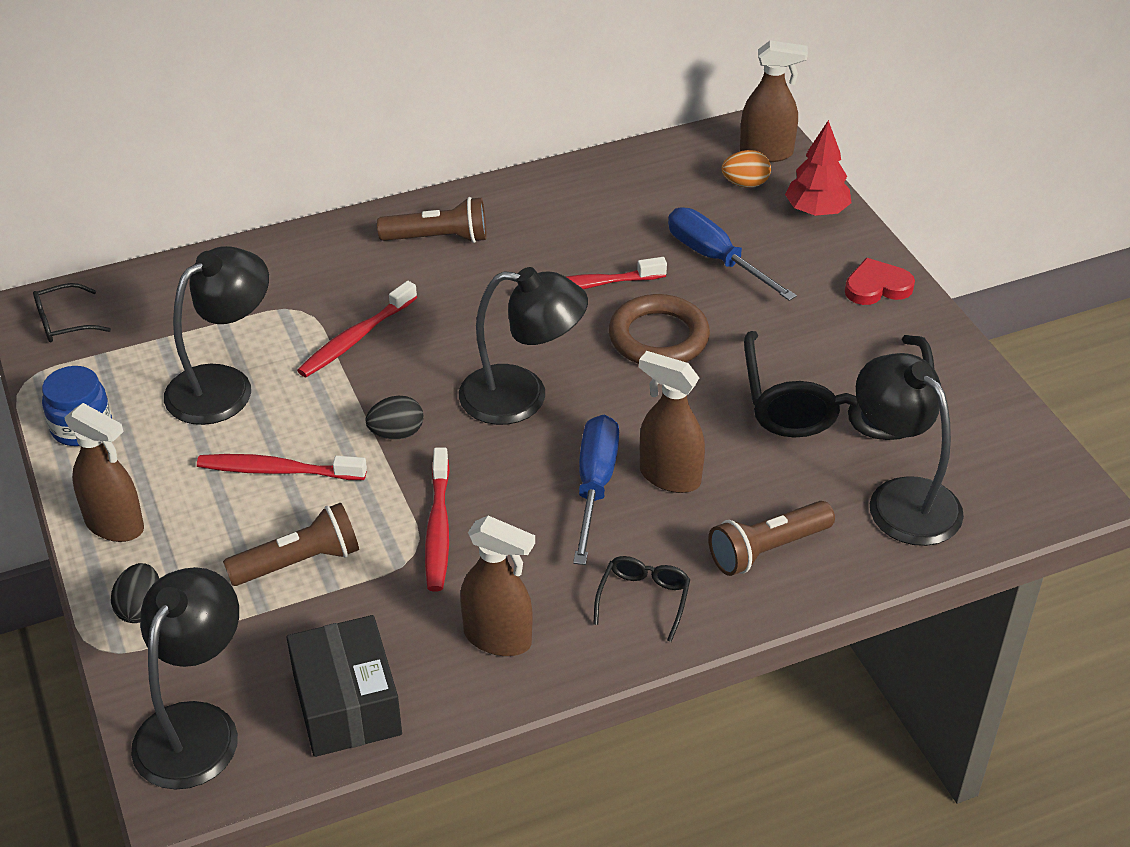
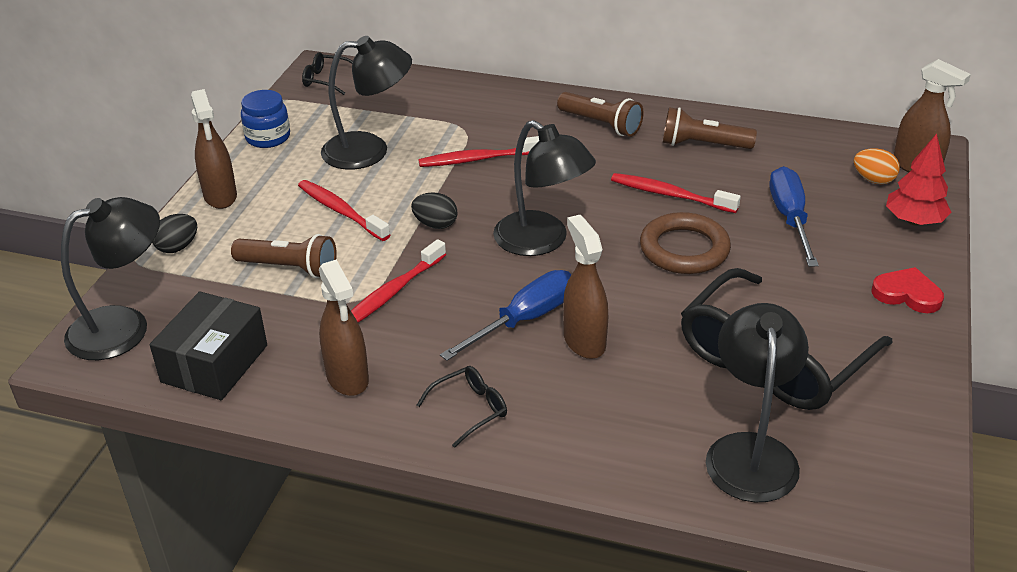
camera: 40 degrees right, 5 degrees down
(767, 550) = (598, 428): brown flashlight -> brown flashlight (703, 145)

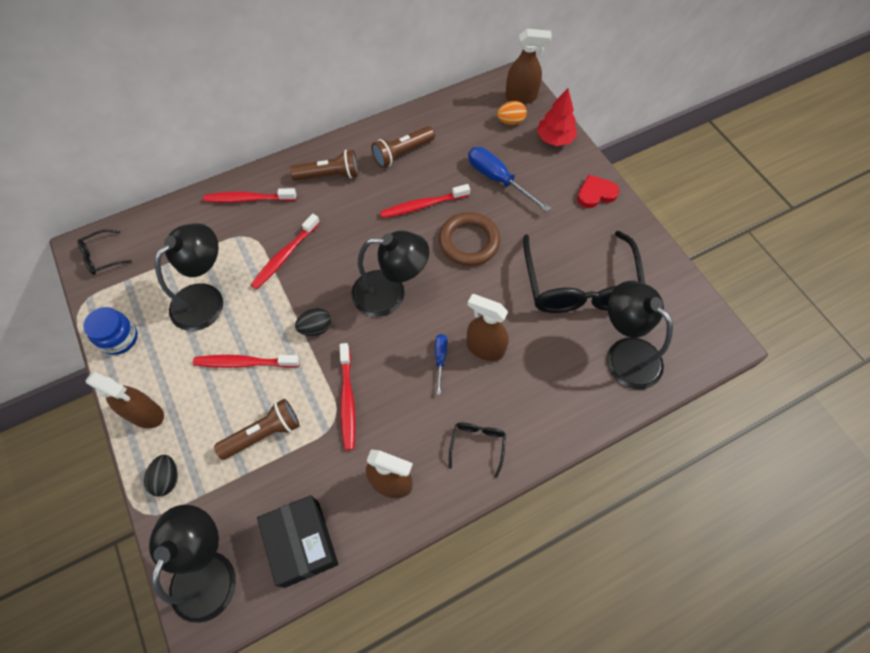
camera: 45 degrees left, 25 degrees up
(499, 104) = (248, 199): none -> red toothbrush
(524, 320) = (440, 359): blue screwdriver -> blue screwdriver, size x0.53

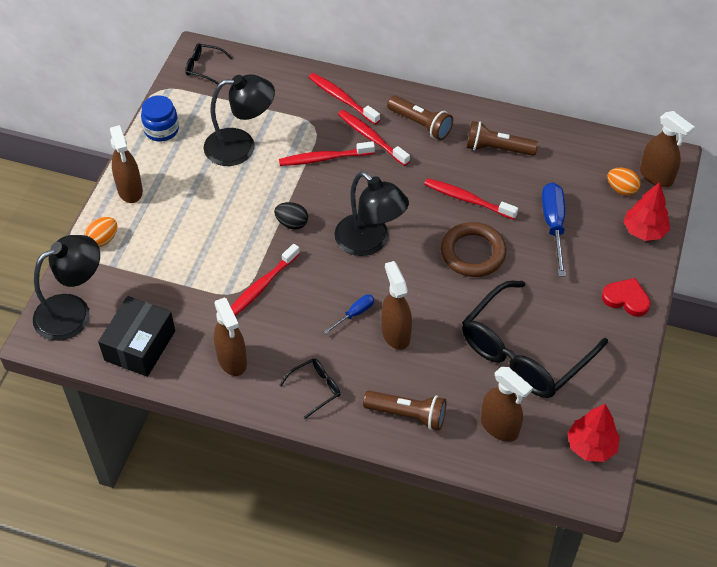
camera: 45 degrees right, 10 degrees down
(167, 479) = (103, 239): black egg -> orange egg
(244, 363) = (221, 208): red toothbrush -> red toothbrush (371, 138)
(263, 433) = (186, 261): brown flashlight -> brown flashlight (408, 414)
(625, 354) = (499, 427): black lamp -> brown spray bottle
(689, 314) = (591, 446): none -> red tree

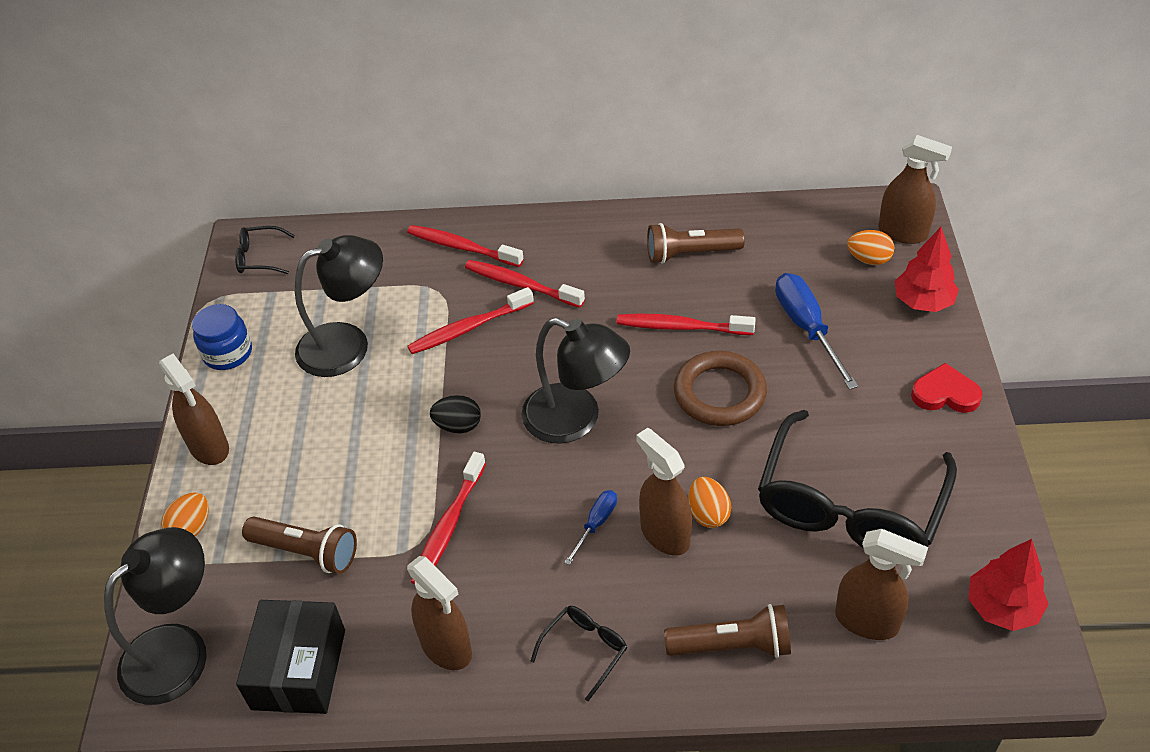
camera: 15 degrees left, 5 degrees down
(421, 124) = (578, 251): brown flashlight -> brown flashlight (306, 552)
(429, 329) = (708, 514): none -> orange egg

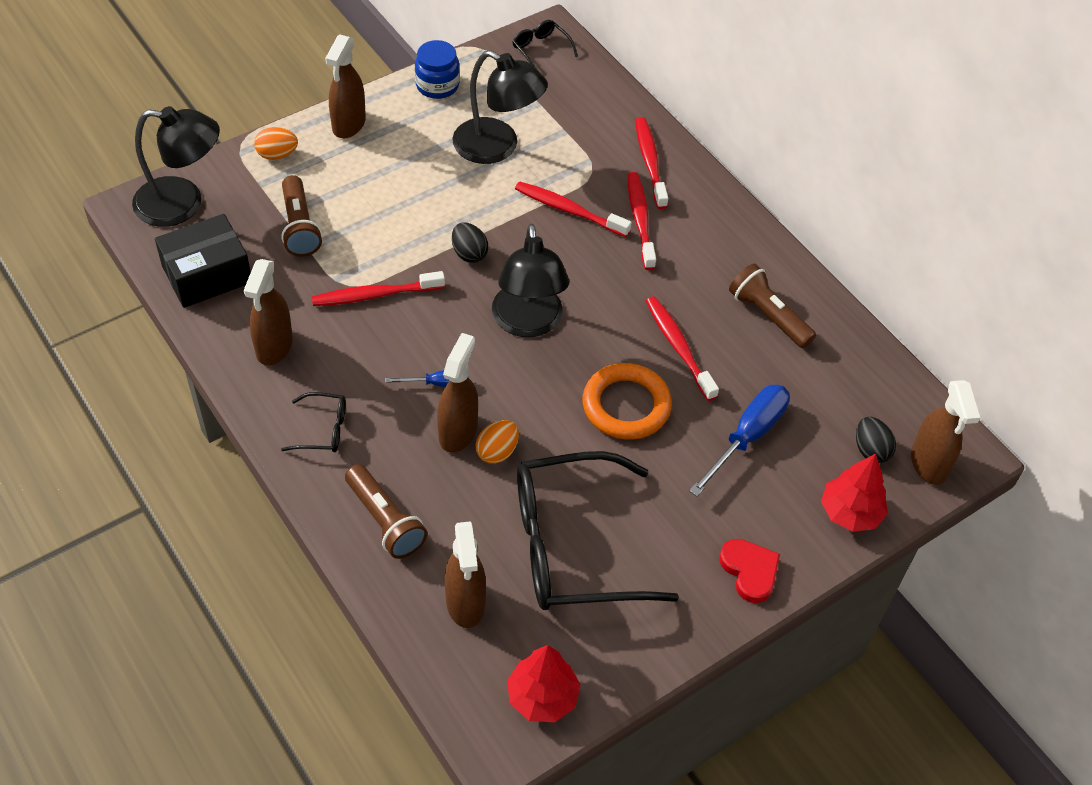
camera: 50 degrees right, 5 degrees up
(719, 393) = (626, 405): brown ring -> orange ring
(868, 259) = (870, 450): orange egg -> black egg

